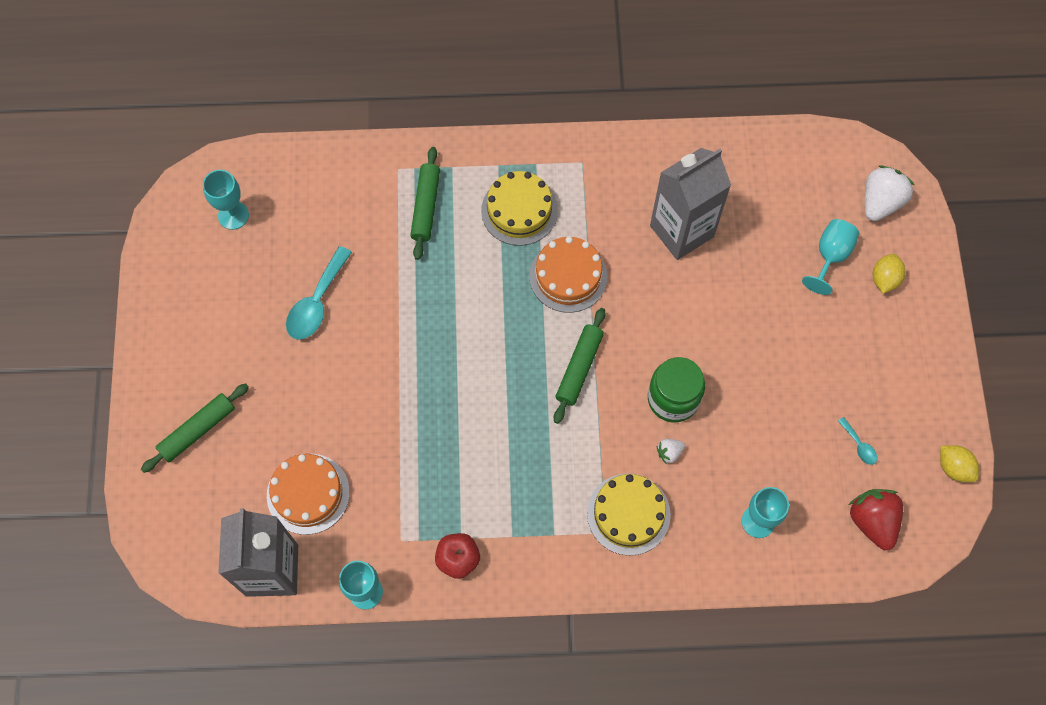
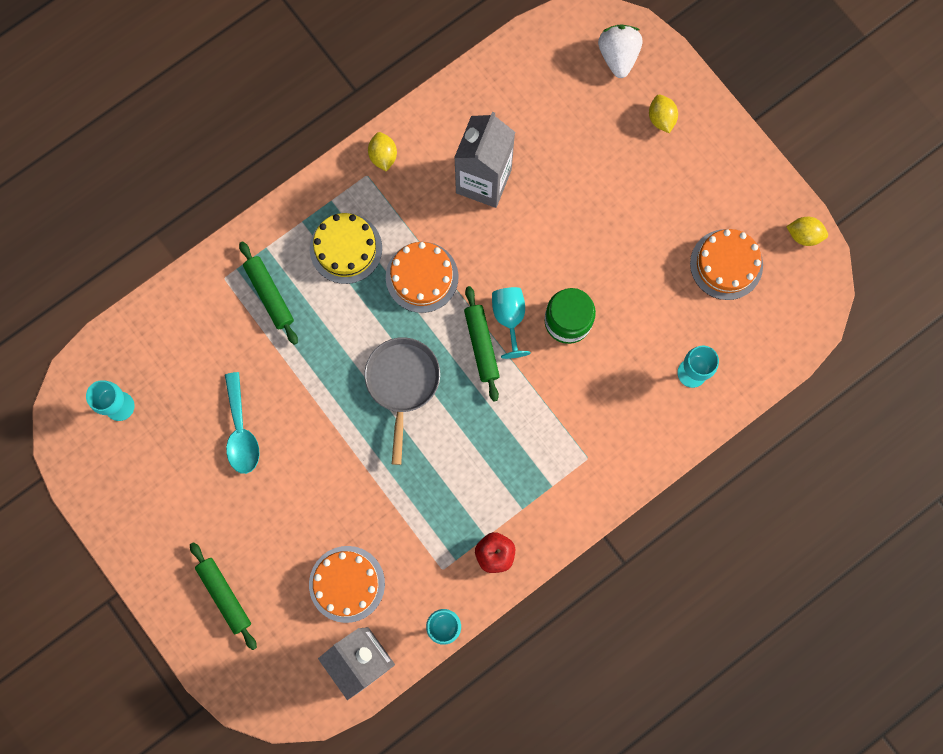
camera: 35 degrees left, 10 degrees up
(198, 430) = (225, 595): green rolling pin -> green rolling pin turned 45 degrees counterclockwise
(485, 354) = (402, 383): none -> grey pan
(607, 156) = (383, 156): none -> yellow lemon
(628, 514) = (595, 432): yellow cake -> none
(669, 452) = (593, 365): white strawberry -> none
(830, 256) = (609, 126): turquoise goblet -> turquoise goblet (509, 318)
(859, 445) = (726, 264): turquoise spoon -> orange cake
(872, 521) = (772, 316): red strawberry -> none

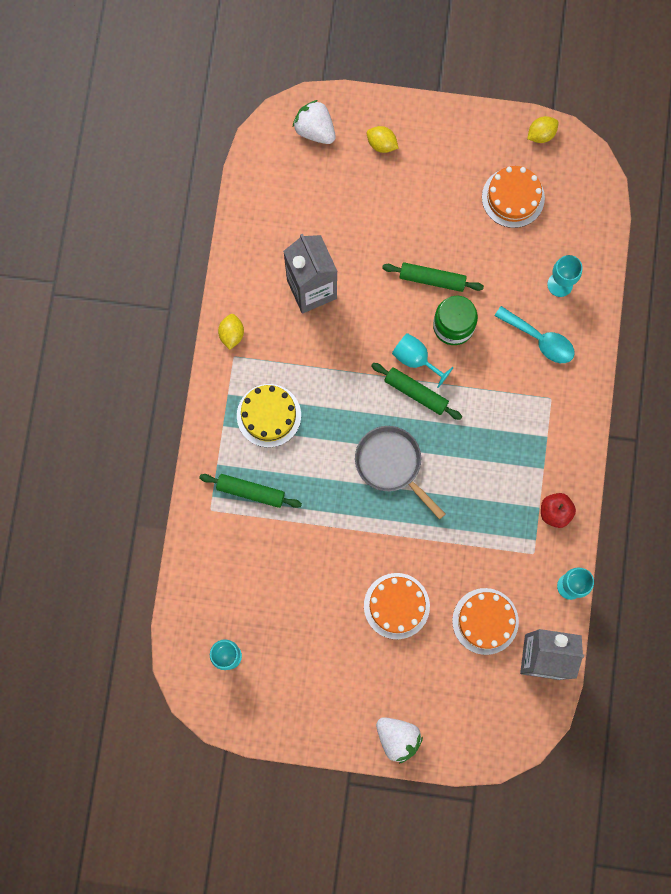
camera: 45 degrees left, 0 degrees up
(181, 605) = (397, 738): none -> white strawberry
(225, 595) = (418, 704): green rolling pin -> green rolling pin (432, 279)
(241, 431) = (322, 594): turquoise spoon -> turquoise spoon (540, 339)
(383, 156) = (231, 334): yellow lemon -> yellow lemon turned 60 degrees clockwise
(422, 277) = (335, 386): orange cake -> orange cake (396, 606)

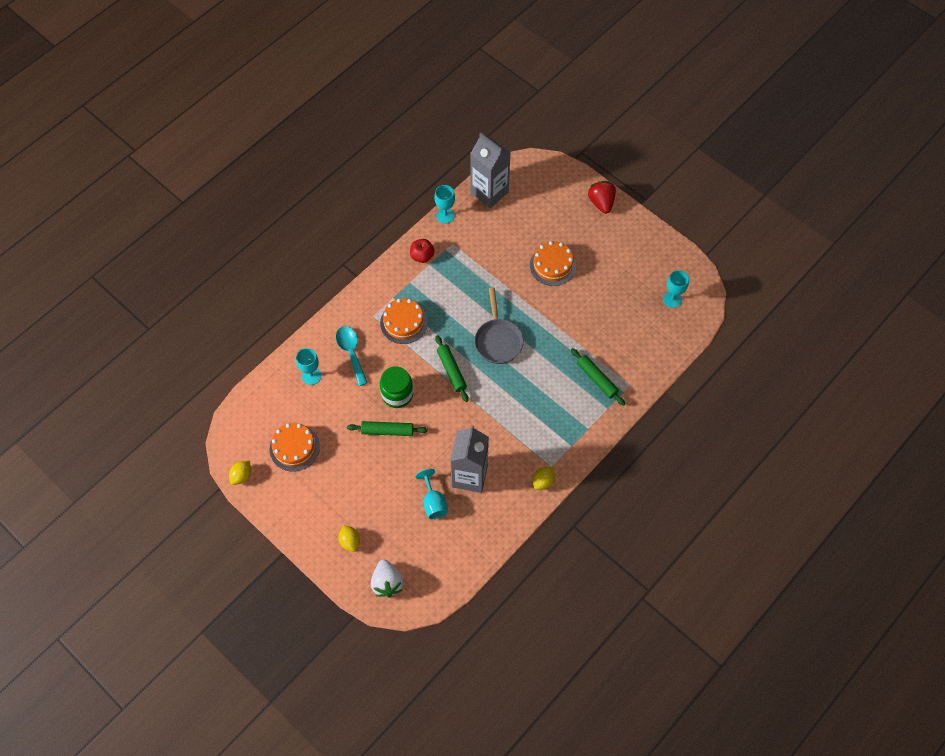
camera: 145 degrees left, 15 degrees down
(269, 415) = (554, 416): yellow cake -> none
(397, 738) = (601, 202): white strawberry -> red strawberry
(415, 359) = (436, 390): turquoise goblet -> turquoise goblet (433, 503)
(432, 279) = (387, 431): green rolling pin -> green rolling pin turned 45 degrees counterclockwise
(485, 621) = (507, 227): orange cake -> orange cake (404, 322)
(541, 134) = (242, 476): yellow lemon -> yellow lemon turned 60 degrees counterclockwise

